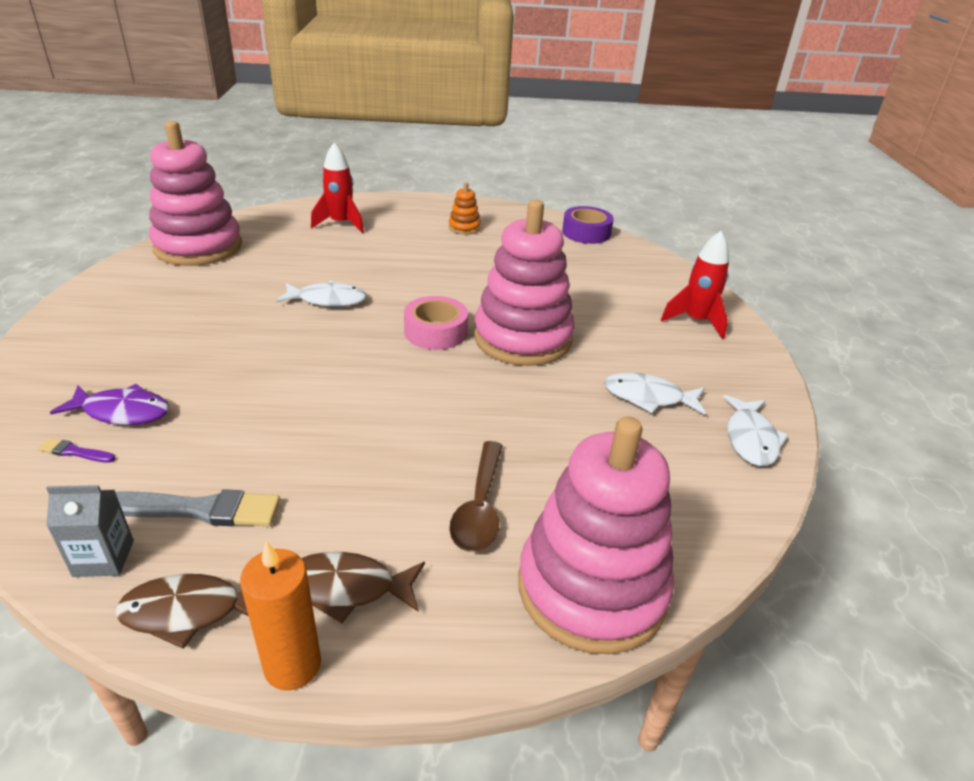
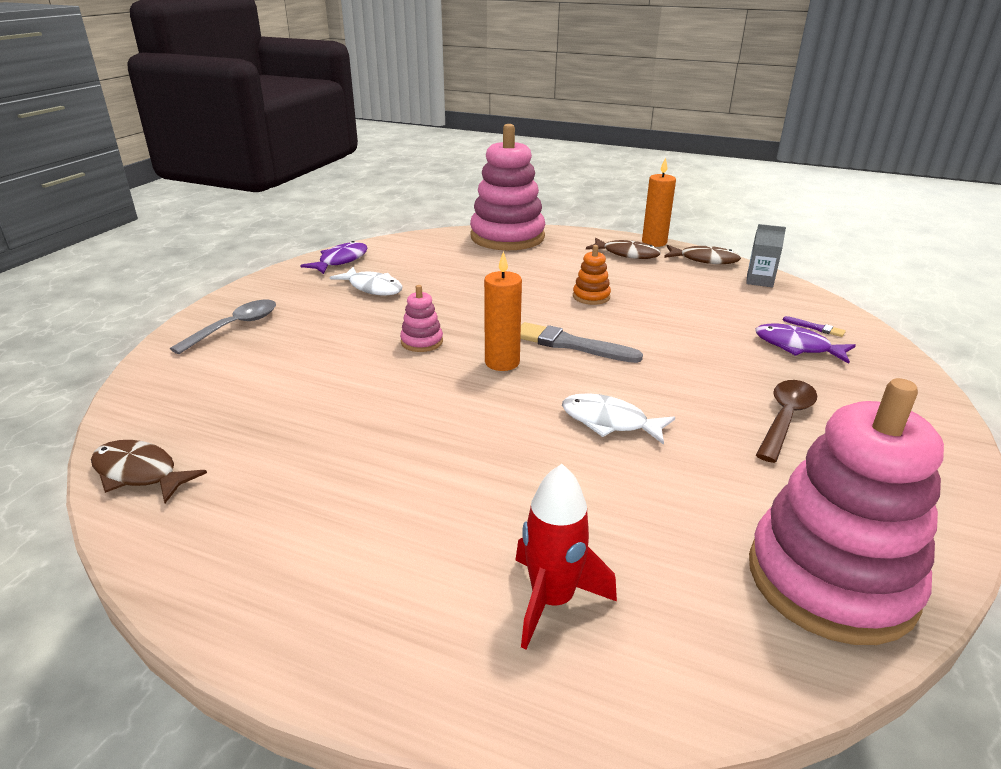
camera: 155 degrees left, 5 degrees down
(197, 510) = (713, 289): grey brush -> grey brush (571, 344)
(435, 332) = (502, 362): pink tape -> orange candle
(464, 227) = (323, 532): orange stacking toy -> orange stacking toy (591, 297)
(479, 507) = (542, 264): brown spoon -> brown spoon (785, 418)
(522, 338) = (422, 342): pink stacking toy -> pink stacking toy, size x0.42
(586, 233) = (139, 473): purple tape -> brown fish
(696, 321) = (235, 327): red rocket -> grey spoon
(750, 439) = (340, 261): white fish -> purple fish

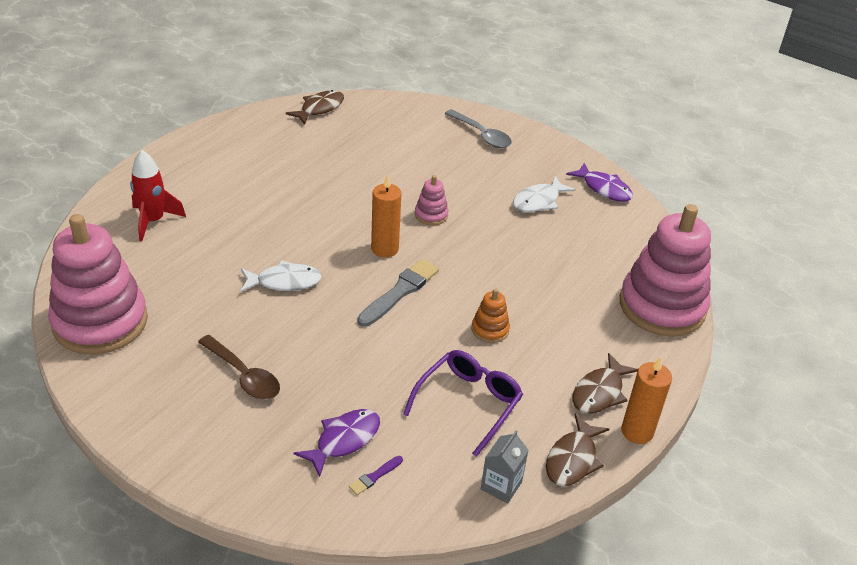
camera: 100 degrees right, 10 degrees up
(609, 422) = (284, 282): white fish -> white fish turned 45 degrees clockwise
(690, 298) = (469, 403): none -> purple glasses

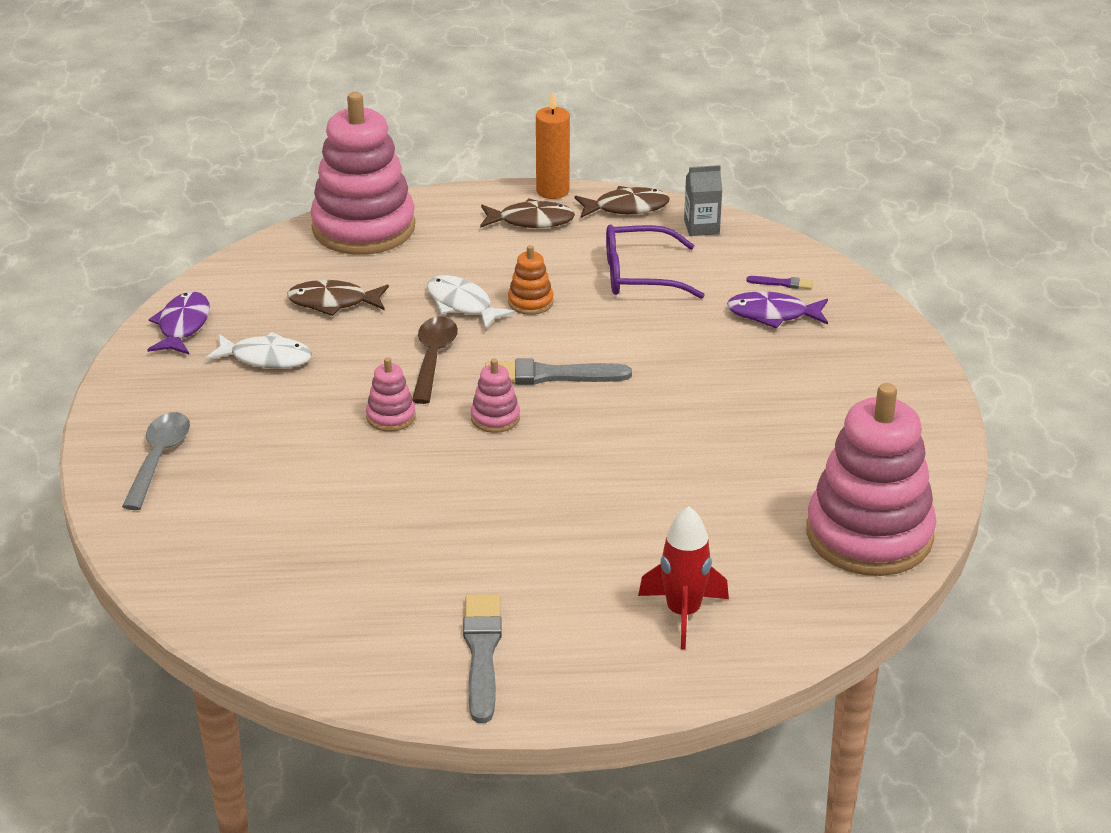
camera: 125 degrees left, 5 degrees down
(220, 154) = (482, 653): none -> grey brush
(244, 376) = (790, 403): brown spoon -> brown spoon (433, 358)
(284, 282) = (640, 453): white fish -> white fish (462, 304)
(319, 108) = (254, 634): brown fish -> brown fish (333, 302)
(385, 249) = (495, 418): orange candle -> pink stacking toy

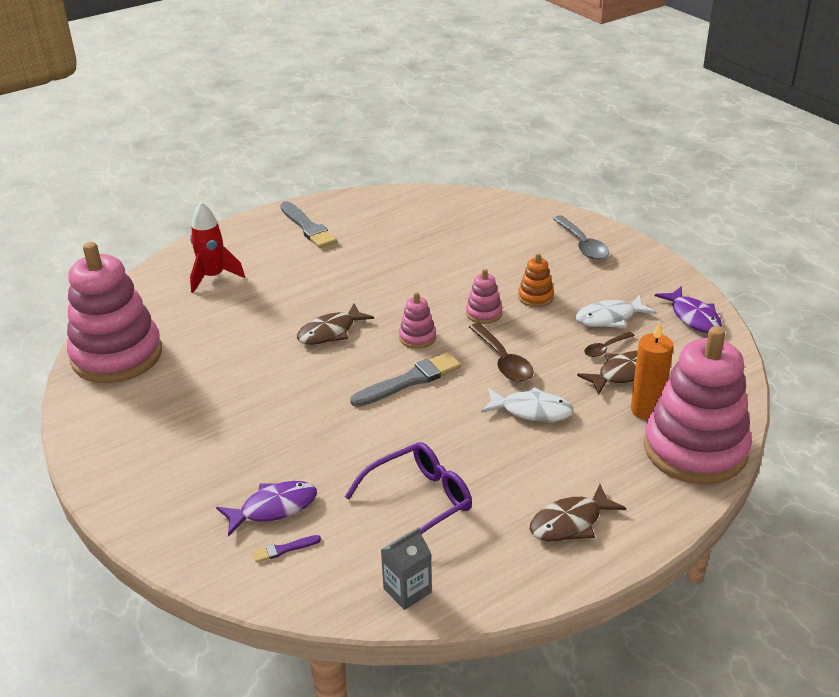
camera: 150 degrees right, 0 degrees up
(316, 330) = (605, 348): none -> brown spoon
(530, 302) = (483, 435): orange stacking toy -> orange stacking toy (535, 297)
(552, 191) = (591, 573): orange candle -> orange candle (646, 410)
(626, 207) = (500, 583): brown fish -> brown fish (330, 332)

